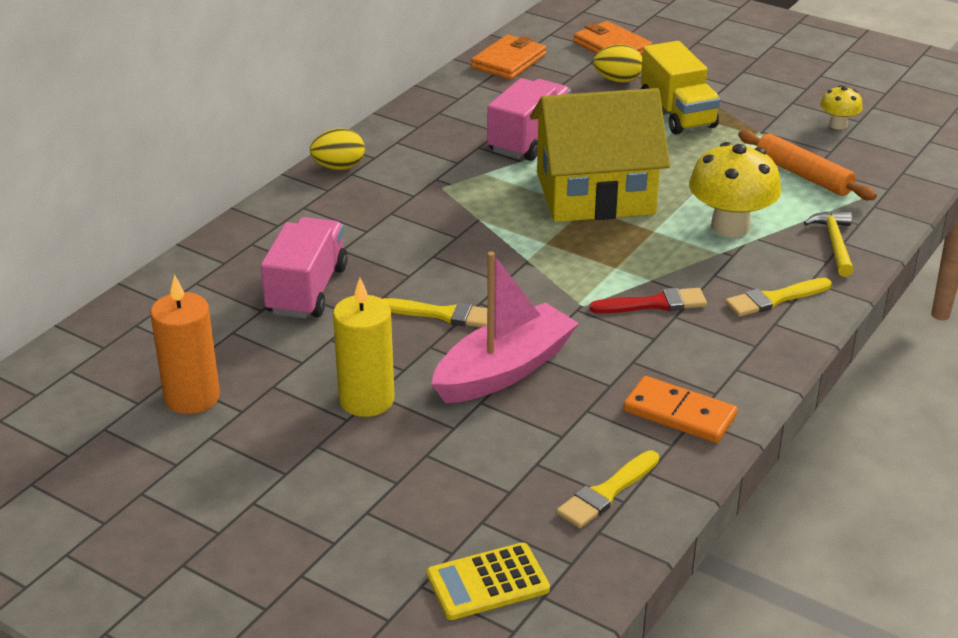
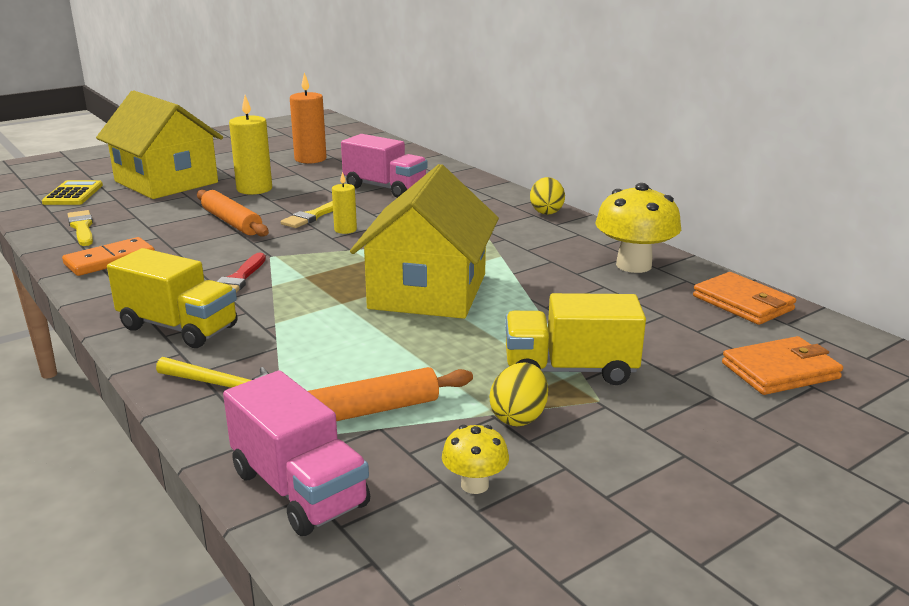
camera: 110 degrees right, 10 degrees down
(378, 504) = (166, 182): none -> yellow house
(474, 279) = (345, 230): none -> yellow candle
(504, 370) = (231, 222): pink boat -> orange rolling pin
(529, 140) = (551, 282): pink truck -> pink truck (299, 489)
(617, 80) = (676, 353): yellow egg -> yellow egg (518, 417)
(730, 227) = (310, 338): yellow mushroom -> yellow mushroom (633, 265)
(774, 299) = (179, 327): yellow brush -> yellow truck

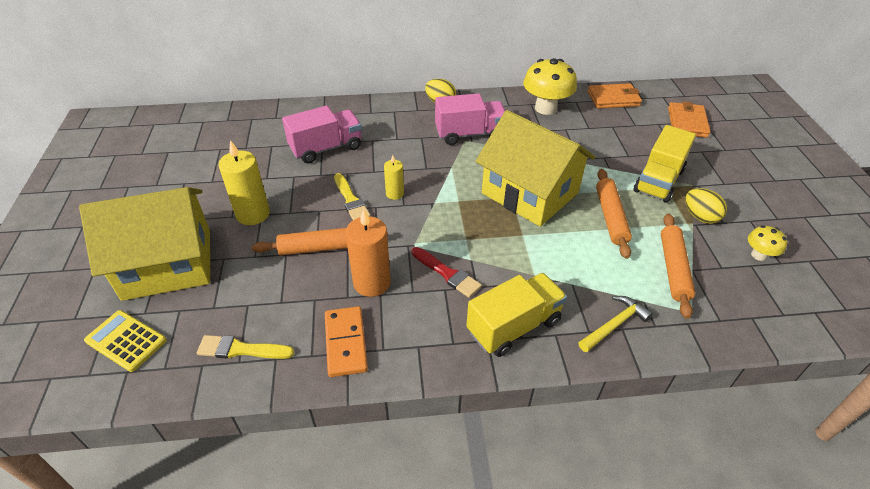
camera: 60 degrees left, 20 degrees up
(299, 489) = (746, 320): pink truck -> pink truck (469, 134)
(310, 159) = (210, 162): orange candle -> orange candle (372, 283)
(437, 349) = (611, 217): none -> orange rolling pin

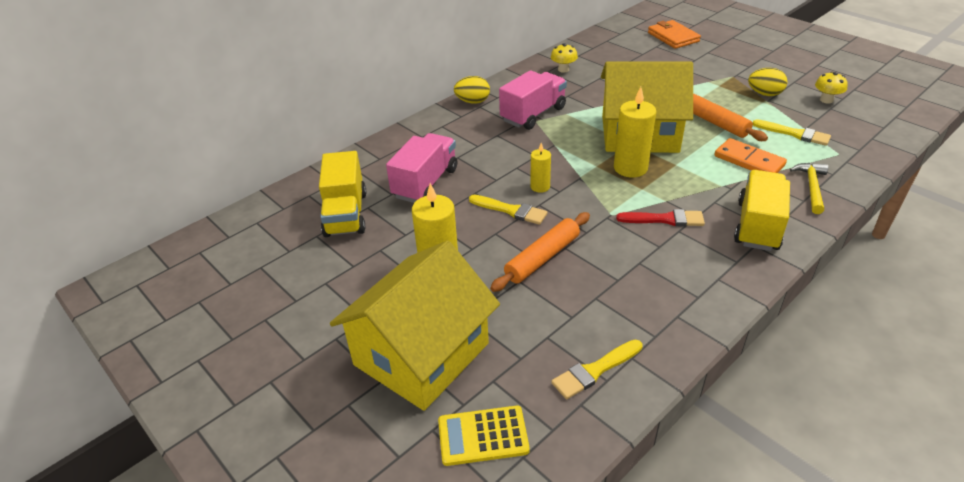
camera: 35 degrees left, 5 degrees down
(346, 343) = (666, 310): orange domino -> orange domino (749, 161)
(372, 283) = (621, 258): orange candle -> none
(481, 217) = (630, 168): none -> yellow candle
(545, 108) = (563, 69): yellow mushroom -> yellow mushroom, size x0.51
(613, 99) = (602, 42): orange wallet -> none
(658, 181) = (709, 84): yellow truck -> yellow truck (346, 214)
(673, 269) = (795, 134): orange rolling pin -> yellow brush

